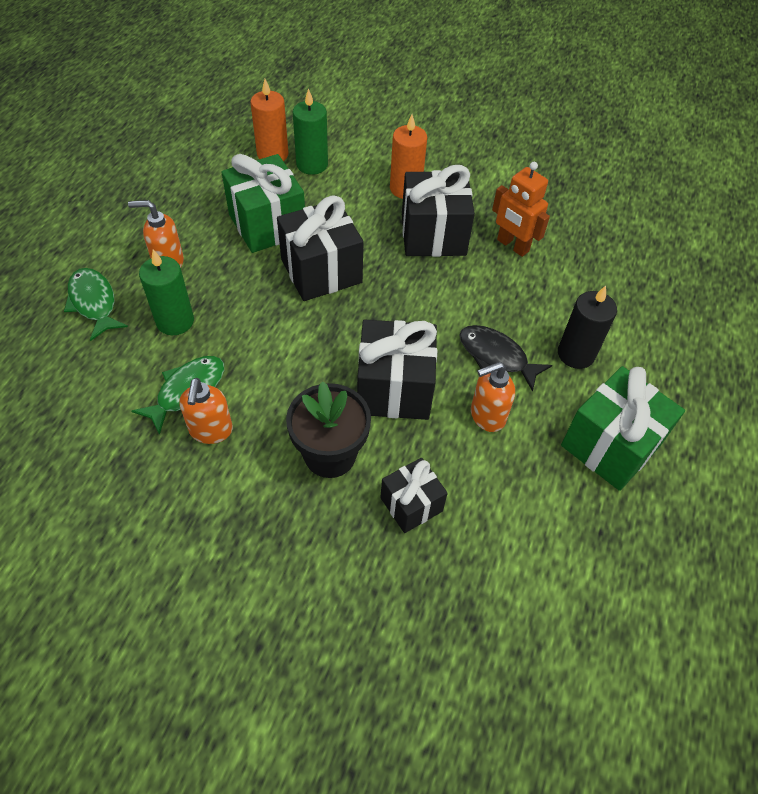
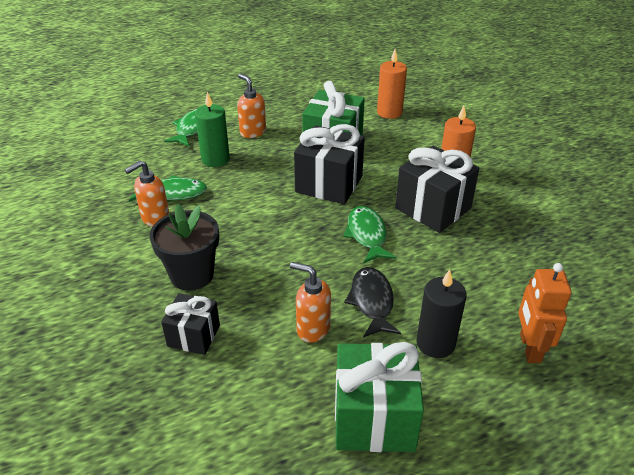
camera: 50 degrees right, 15 degrees down
(312, 164) = (406, 129): green candle -> none
(394, 388) = (278, 270): black gift -> none
(417, 299) = (367, 235): none -> green fish
(512, 246) = (485, 249): orange robot -> orange robot (529, 348)

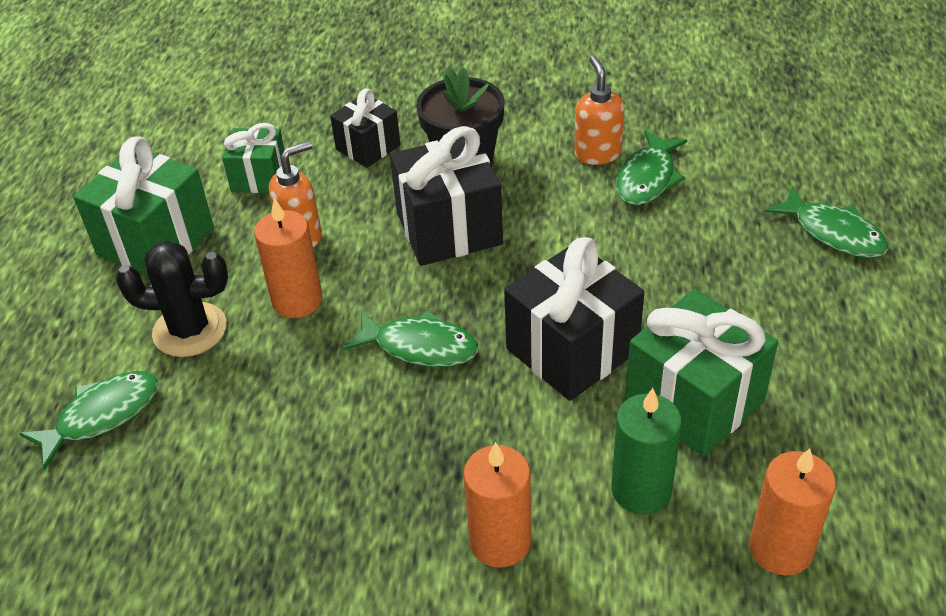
camera: 120 degrees right, 5 degrees up
(215, 159) = (718, 239): green candle -> green candle (641, 490)
(252, 132) = (789, 304): orange soap dispenser -> none
(262, 389) = (259, 177): none -> green gift
(372, 301) = (297, 300): black fish -> orange candle
(433, 208) = (424, 457): black gift -> black gift (449, 229)
(435, 343) = (190, 330): black candle -> black cactus
(529, 348) = (102, 416): orange robot -> green fish

